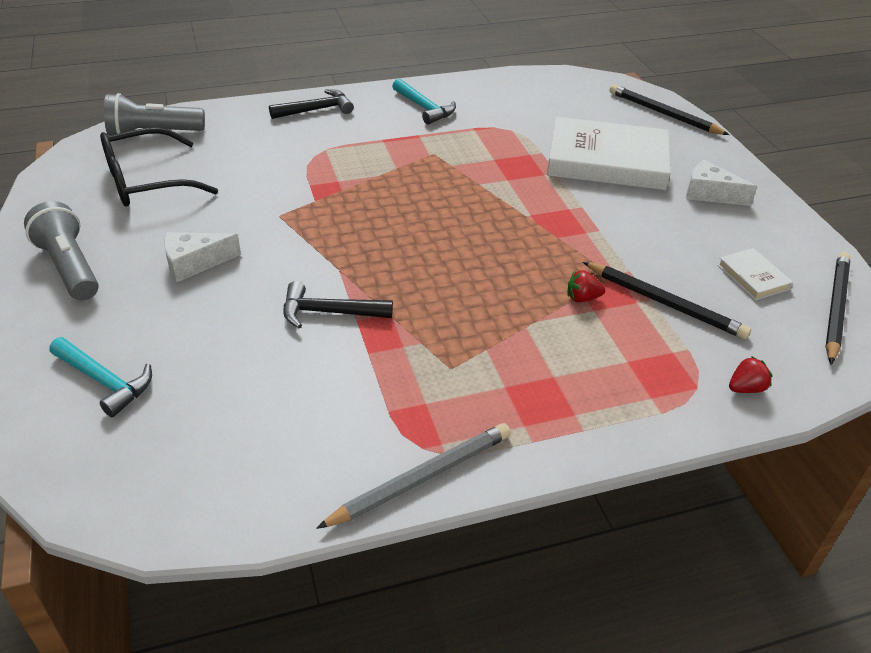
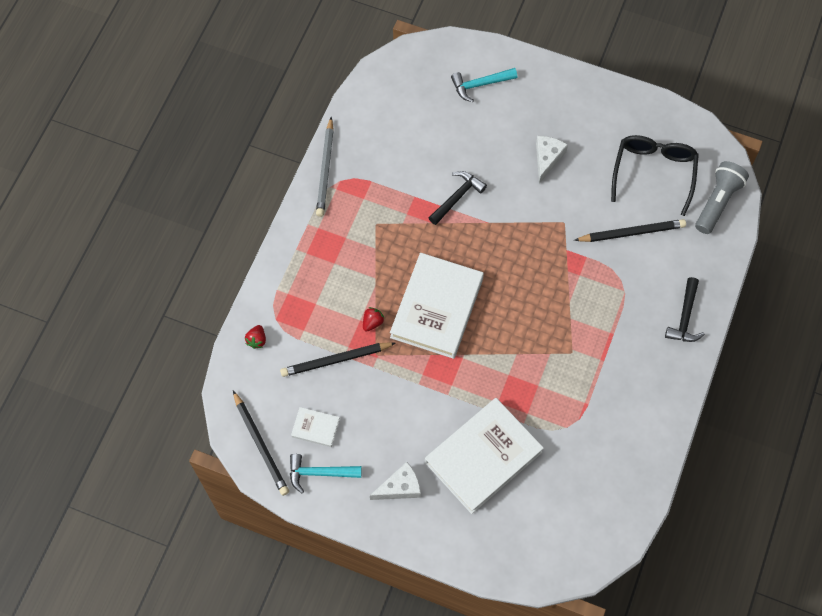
camera: 130 degrees right, 25 degrees up
(70, 267) = (586, 103): grey flashlight -> none
(424, 108) = (639, 391): turquoise hammer -> turquoise hammer (319, 473)
(499, 258) = (437, 308): none -> white book
(664, 114) = (511, 559): black pencil -> black pencil (631, 232)

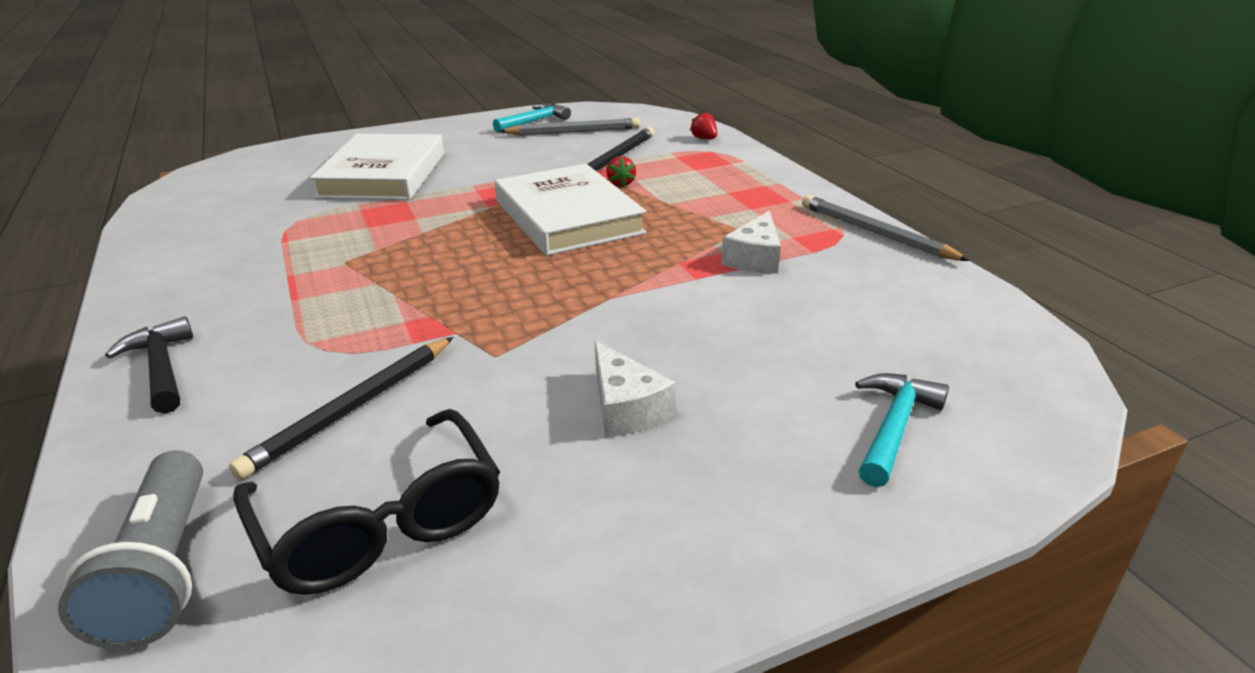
camera: 135 degrees right, 35 degrees down
(260, 445) = (604, 114): black pencil -> none
(315, 428) = (573, 132): white book -> grey pencil
(400, 487) = (450, 140): white cheese -> white cheese (755, 258)
(457, 197) = (690, 294): black hammer -> none

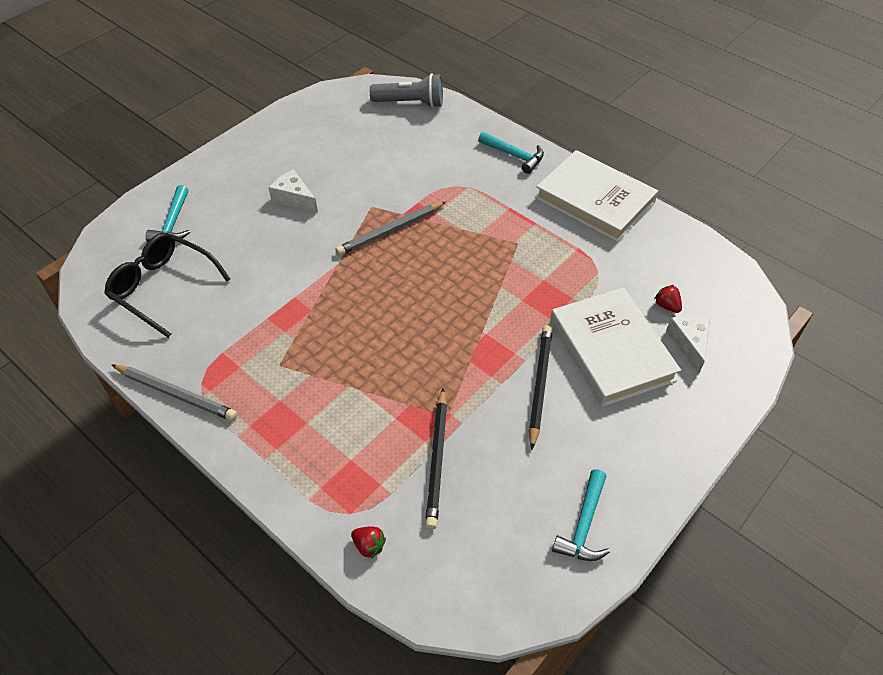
camera: 155 degrees right, 20 degrees up
(161, 368) = (514, 155): black hammer -> turquoise hammer
(163, 569) = (410, 103): grey flashlight -> grey flashlight turned 135 degrees clockwise
(353, 408) = (410, 164): black pencil -> black pencil (539, 385)
(380, 522) = (357, 132): black glasses -> black glasses (163, 288)
(568, 217) = (415, 338): white book -> white book (594, 200)
(573, 132) = (520, 511): grey pencil -> grey pencil (390, 231)
(620, 184) = (404, 406): red strawberry -> red strawberry (667, 306)
(755, 258) = (261, 331): white cheese -> white cheese (689, 343)

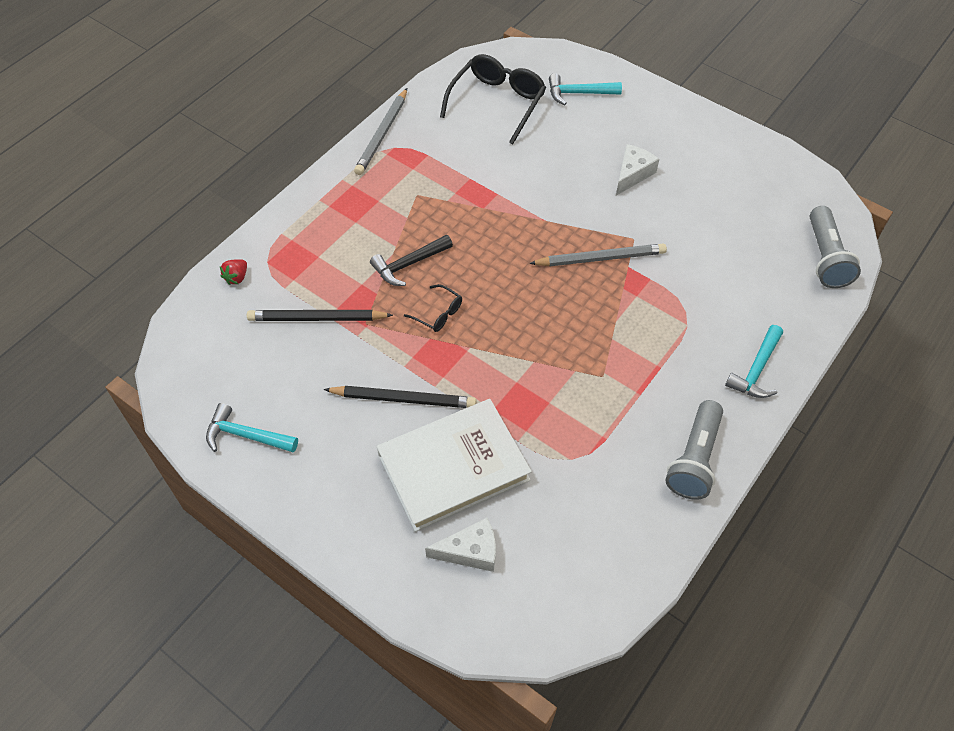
camera: 85 degrees right, 5 degrees up
(375, 375) = (409, 264): none -> black hammer
(390, 231) = (600, 258): grey pencil -> grey pencil turned 120 degrees clockwise
(441, 353) = (438, 313): none -> black glasses
(594, 200) = (694, 459): white book -> grey flashlight
(667, 306) = (525, 531): red strawberry -> none

